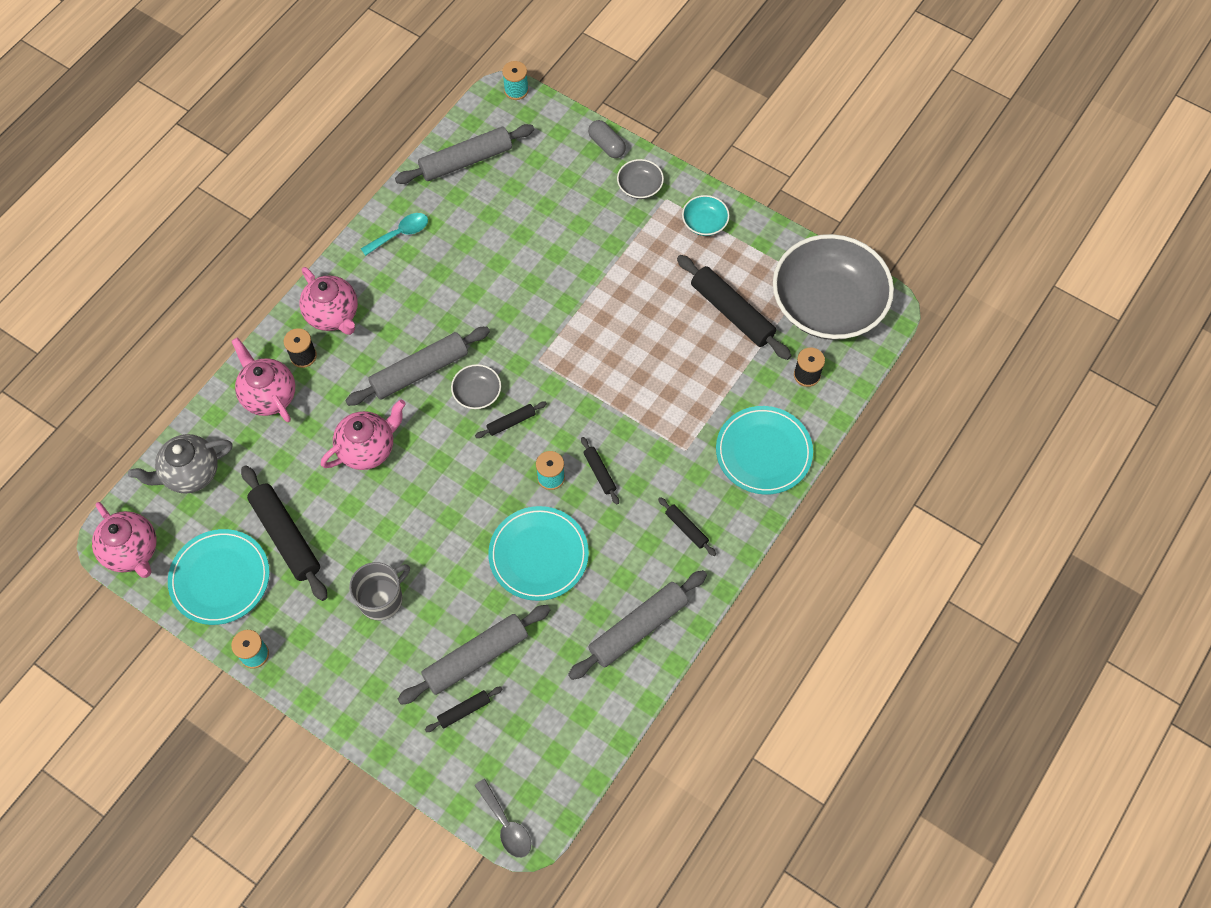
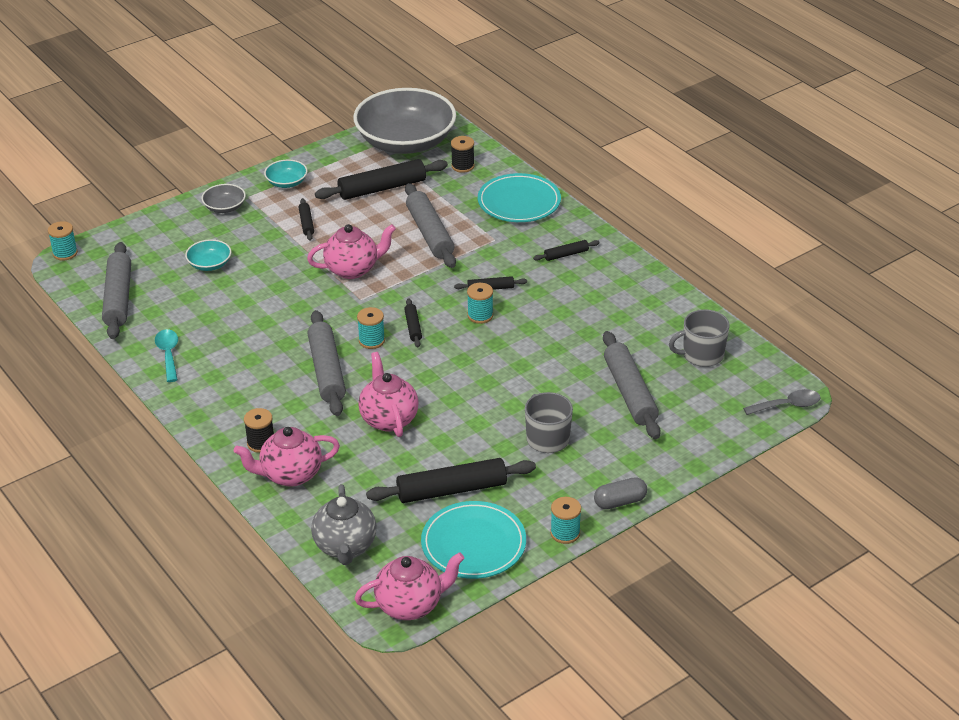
camera: 70 degrees left, 25 degrees down
(333, 315) = (228, 415): pink teapot -> pink teapot (353, 269)
(464, 711) = (676, 409): black rolling pin -> black rolling pin (306, 223)
(477, 393) = (371, 341): grey bowl -> turquoise spool
(538, 555) = (550, 337): turquoise plate -> none
(544, 211) = (209, 264): none -> turquoise bowl
(561, 715) = (702, 355): none -> grey mug
(606, 145) = (168, 215): grey capsule -> grey capsule (620, 502)
(638, 628) = (642, 298): grey rolling pin -> grey rolling pin (429, 233)

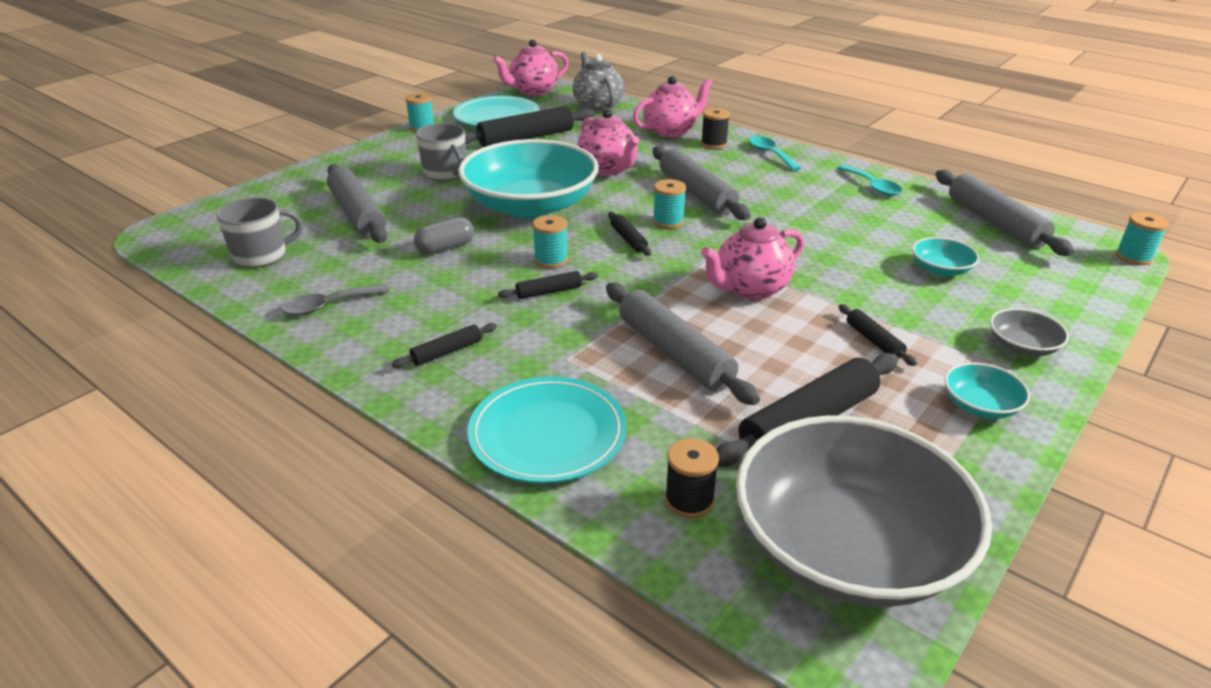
camera: 165 degrees right, 5 degrees down
(218, 416) = (770, 154): none -> turquoise spoon
(478, 378) = (531, 206): none -> turquoise bowl
(620, 502) = (373, 146): grey capsule -> grey capsule (445, 248)
(787, 405) = (174, 224): grey spoon -> grey spoon (328, 306)

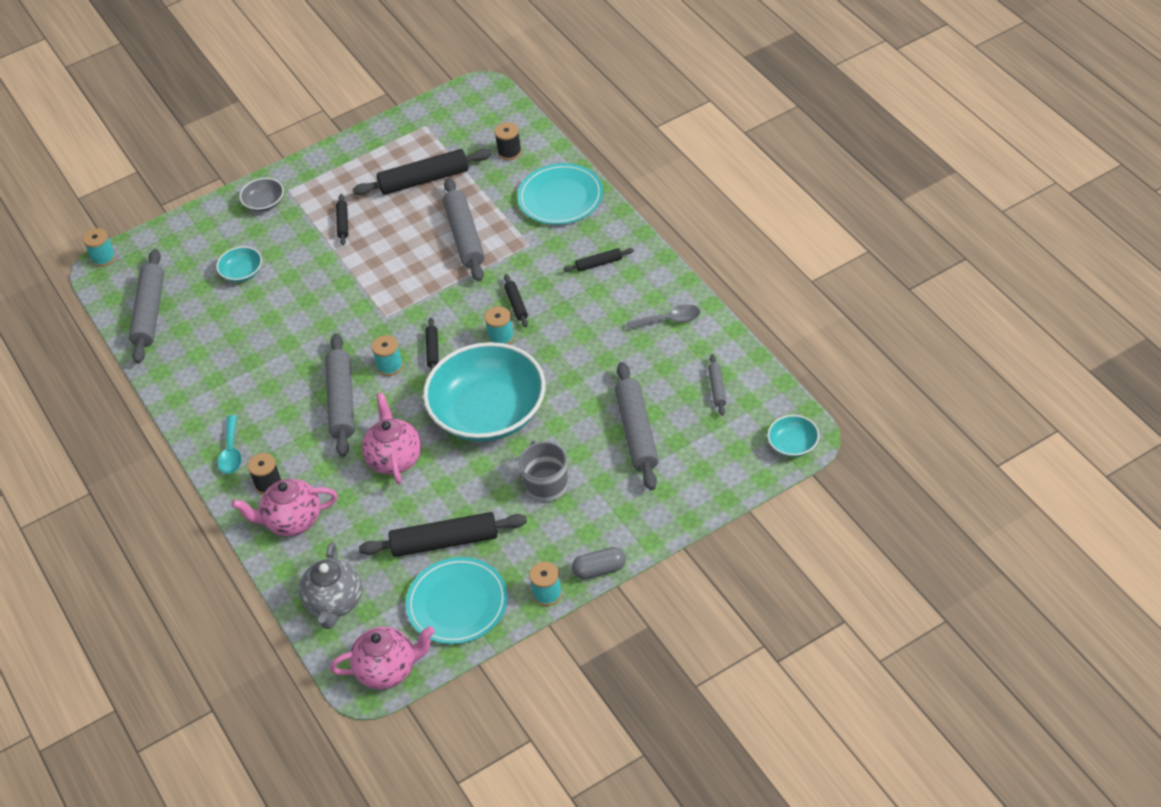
camera: 155 degrees left, 15 degrees up
(261, 255) = (717, 388): grey mug -> grey rolling pin
(445, 248) = (574, 369): grey capsule -> grey capsule (599, 570)
(549, 291) = (516, 304): black rolling pin -> black rolling pin turned 75 degrees clockwise
(750, 289) = (382, 280): pink teapot -> none
(847, 547) = (455, 121): grey bowl -> none
(872, 186) = (191, 379): turquoise spoon -> none
(980, 406) = (329, 172): turquoise bowl -> turquoise bowl (793, 444)

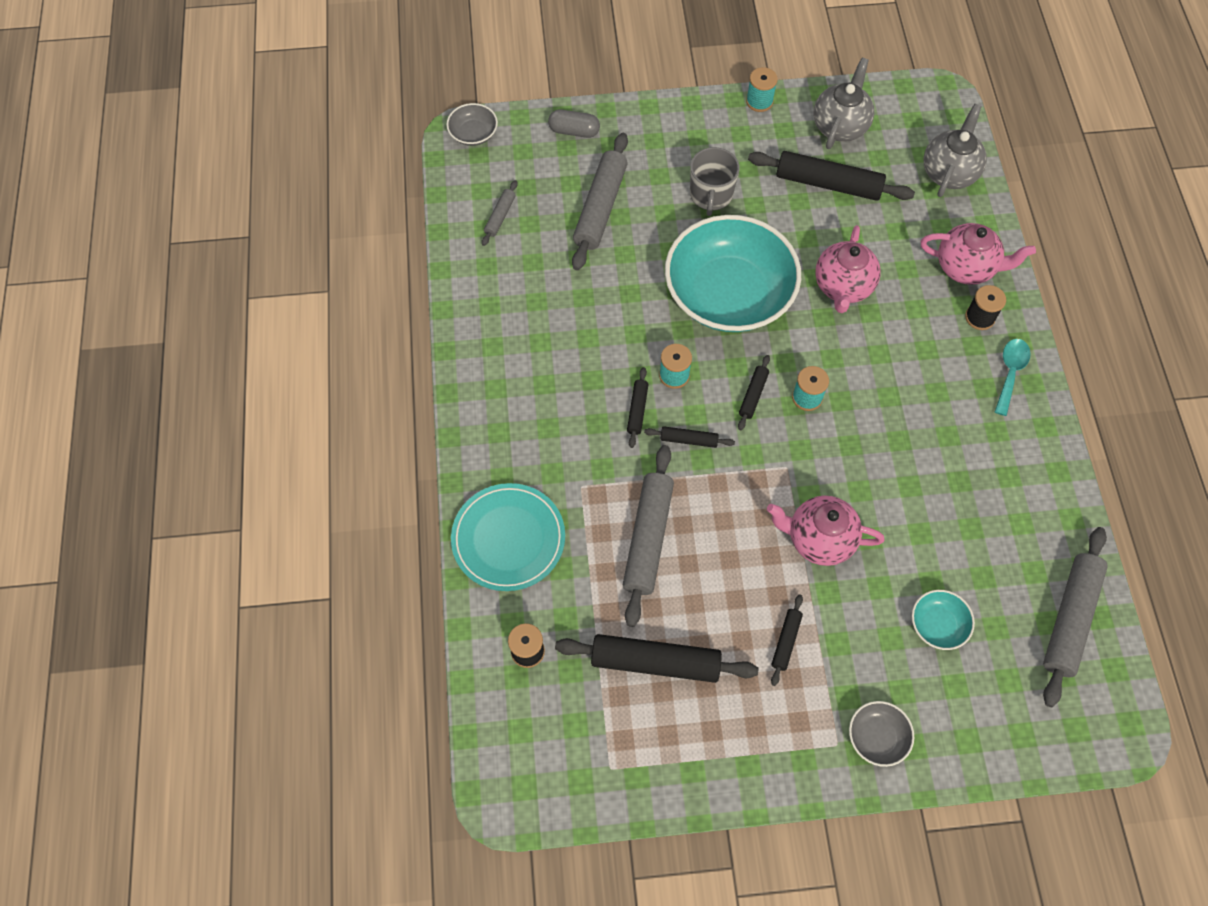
camera: 160 degrees left, 15 degrees up
(103, 258) = (1119, 751): turquoise spool -> none
(341, 401) = (874, 378): grey rolling pin -> none
(388, 670) = (921, 99): pink teapot -> pink teapot (819, 539)
(457, 603) = (840, 126): turquoise plate -> grey teapot
(599, 263) = (521, 419): black rolling pin -> black rolling pin (688, 440)
(599, 570) = (705, 102): grey capsule -> grey capsule (574, 131)
(669, 320) = (495, 311): grey spoon -> none
(793, 444) = (473, 133): turquoise bowl -> grey bowl

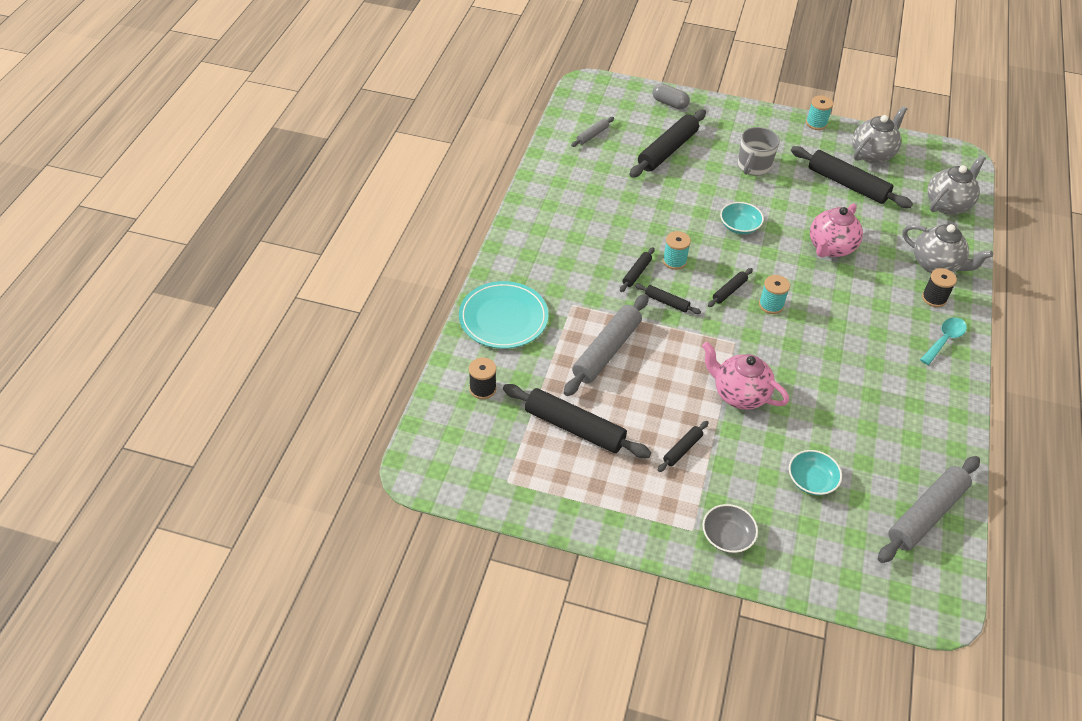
camera: 20 degrees right, 15 degrees down
(473, 133) = (597, 86): grey bowl -> none
(600, 208) = (667, 150): grey rolling pin -> black rolling pin
(729, 293) = (739, 226): turquoise bowl -> turquoise bowl, size x0.41
(966, 267) = (936, 265): pink teapot -> grey teapot

